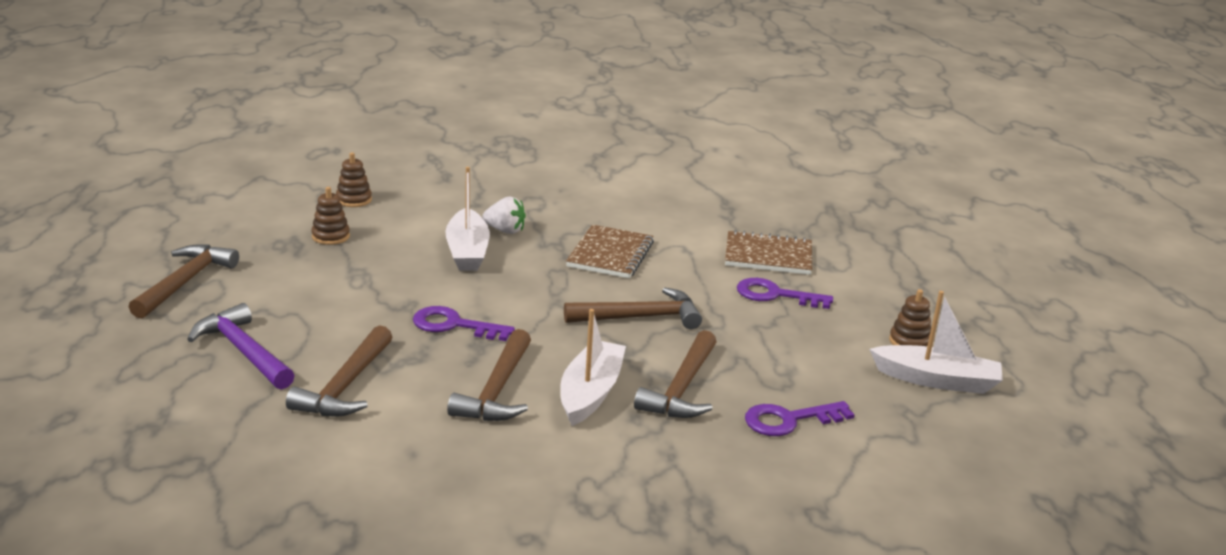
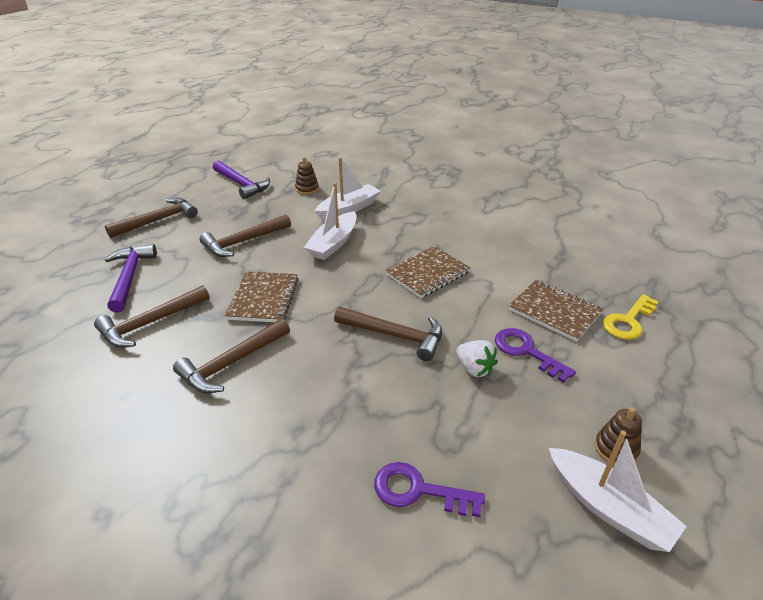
camera: 35 degrees right, 10 degrees up
(250, 213) = (241, 184): none -> purple hammer
(330, 236) = (266, 211): brown stacking toy -> none
(454, 325) = (264, 298): purple key -> brown notebook
(505, 230) = (374, 234): white strawberry -> white strawberry (474, 369)
(590, 393) = (290, 392): white boat -> white boat (349, 209)
(681, 388) = (361, 416): brown hammer -> brown hammer (243, 242)
(838, 246) = (628, 321): none -> yellow key

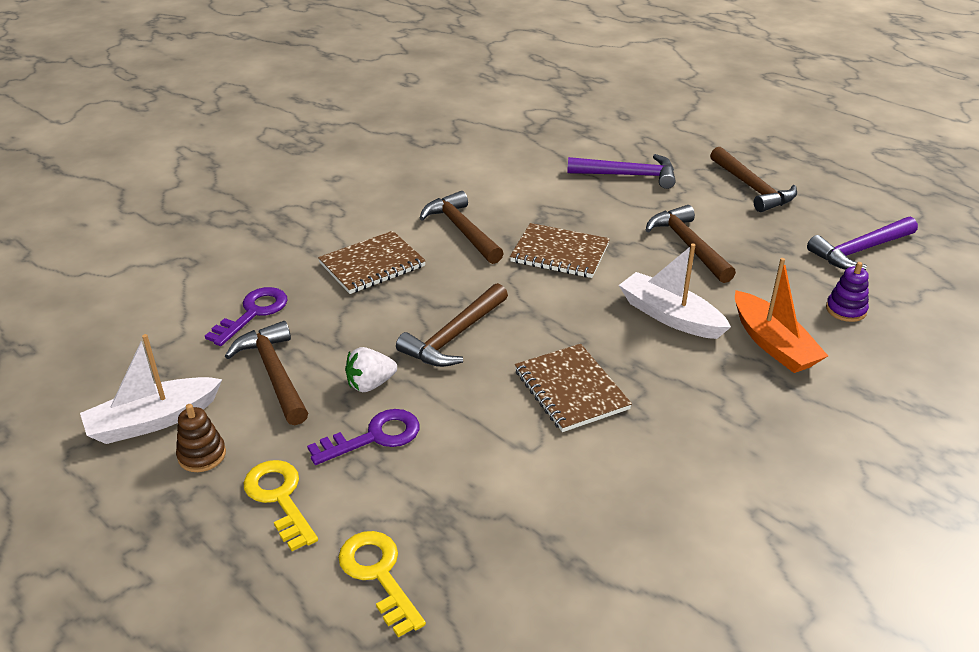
camera: 105 degrees right, 0 degrees up
(150, 323) = (542, 189): brown hammer -> brown hammer (274, 373)
(307, 189) = (846, 310): brown stacking toy -> purple stacking toy
(349, 209) = (773, 344): white boat -> orange boat
(554, 311) = (436, 495): brown notebook -> brown notebook (372, 265)
(615, 384) = (279, 498): none -> yellow key

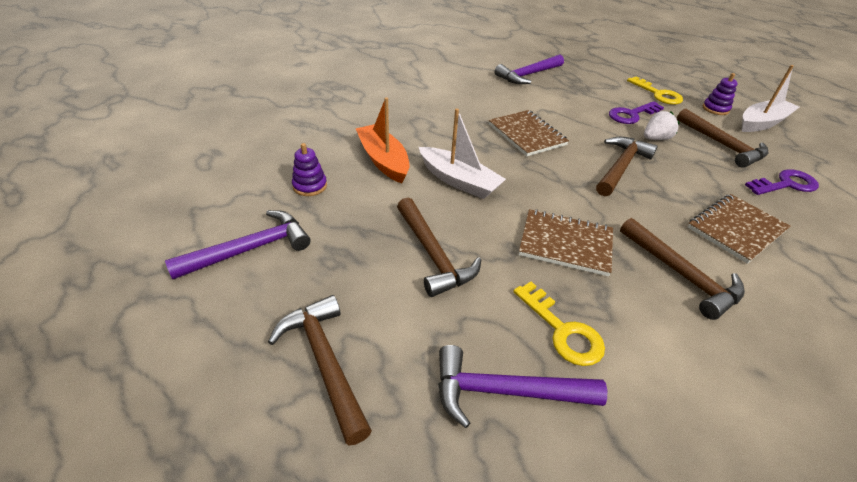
camera: 175 degrees right, 5 degrees up
(202, 455) = (715, 109): brown stacking toy -> purple stacking toy
(253, 313) = (785, 184): purple key -> purple key turned 135 degrees counterclockwise
(378, 575) = (592, 73): yellow key -> yellow key (562, 330)
(533, 562) = (528, 75): none -> purple hammer

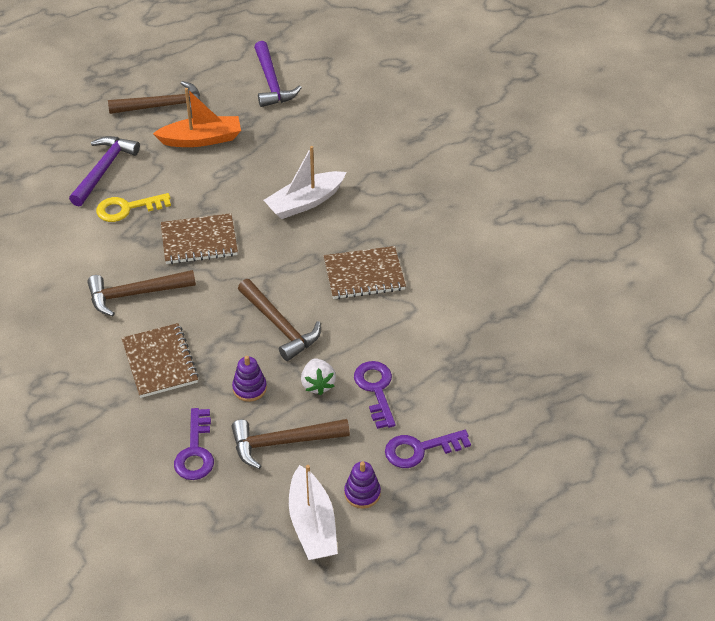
camera: 110 degrees right, 5 degrees up
(310, 186) = (334, 115): purple stacking toy -> purple stacking toy (249, 388)
(383, 160) = (355, 162): orange boat -> orange boat (201, 139)
(433, 255) = (223, 166): brown hammer -> none
(528, 75) = (508, 329): purple hammer -> none
(565, 244) = (199, 241): brown notebook -> brown notebook turned 45 degrees clockwise
(658, 94) = (420, 449): yellow key -> purple key

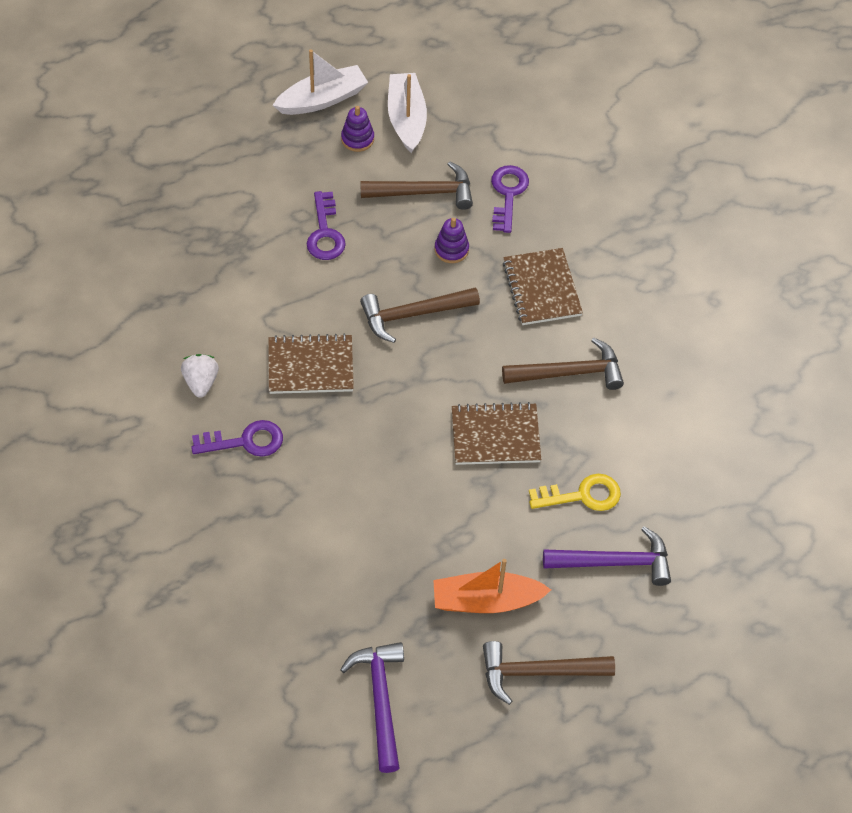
camera: 175 degrees left, 10 degrees up
(104, 170) = (614, 562): purple hammer -> purple hammer turned 120 degrees counterclockwise
(279, 326) = (413, 314): brown hammer -> brown hammer turned 75 degrees counterclockwise
(305, 202) = (363, 477): white boat -> white boat (322, 99)
(318, 384) = (382, 245): white strawberry -> white strawberry (201, 382)
(420, 449) = (295, 171): purple key -> purple key (245, 441)

